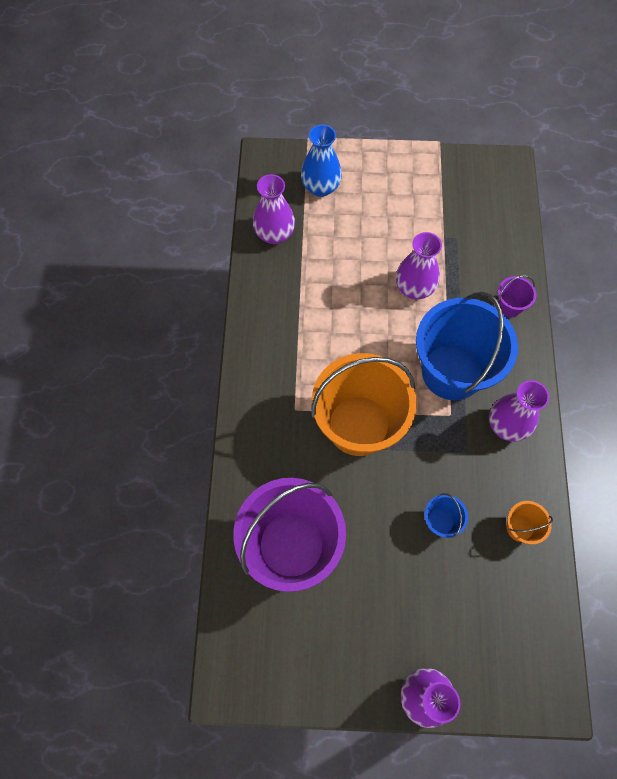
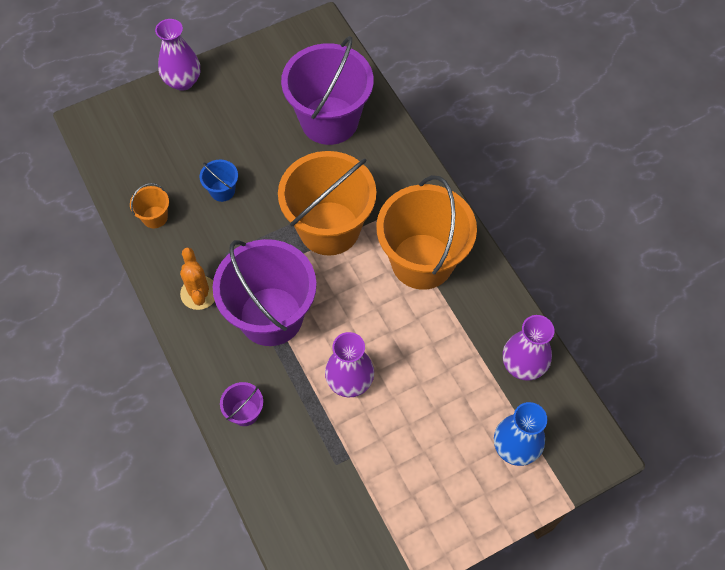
camera: 150 degrees right, 5 degrees down
(296, 351) = (422, 261): none -> orange bucket
(452, 371) = (271, 316): blue bucket -> purple bucket
(506, 425) = (199, 293): purple vase -> orange cactus

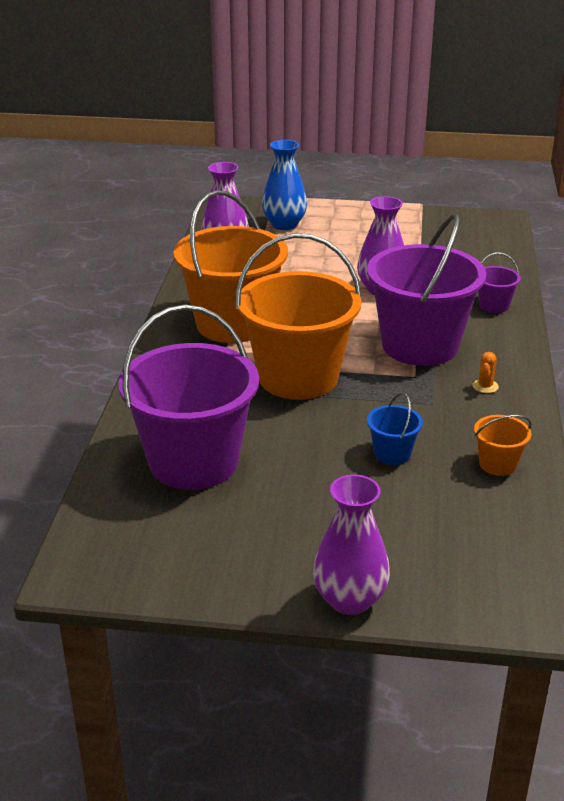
camera: 145 degrees left, 30 degrees down
(199, 293) = (485, 386): orange cactus -> orange cactus, size x0.55

